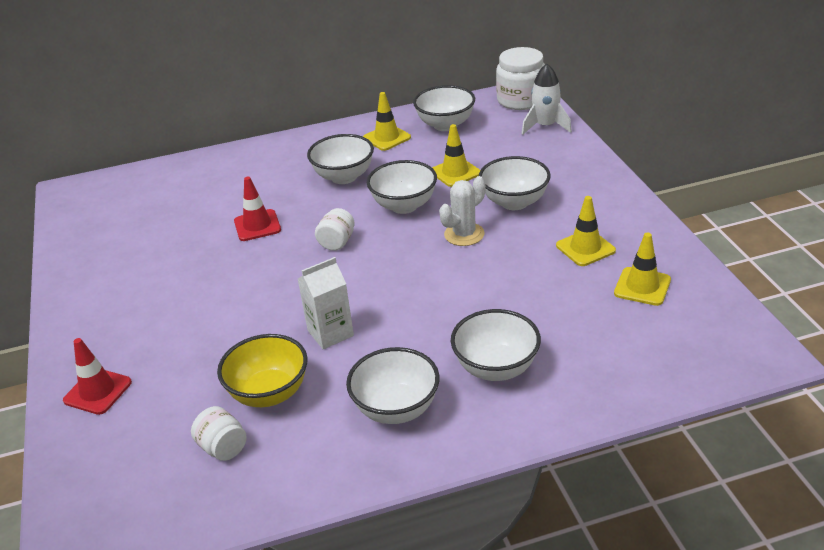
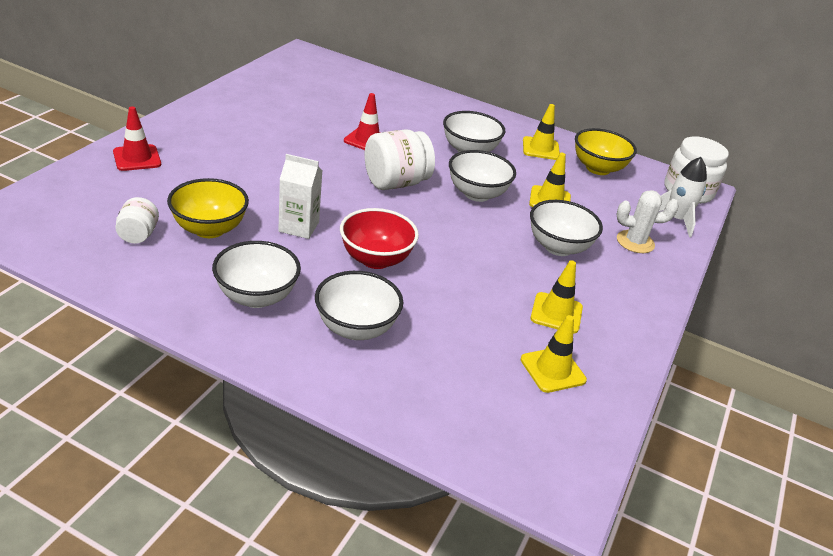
camera: 35 degrees right, 0 degrees up
(337, 242) = (396, 183): white jar -> white jar, size x1.81
(423, 309) = (375, 259): none -> red bowl
(445, 125) = (598, 168): white bowl -> yellow bowl
(464, 234) = (485, 239): white cactus -> white cactus (635, 242)

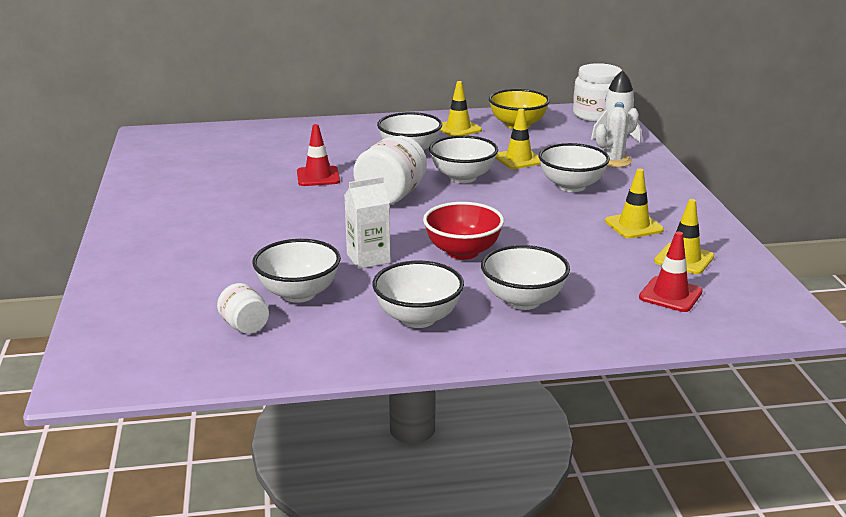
camera: 30 degrees left, 10 degrees down
(137, 158) = (138, 274): red traffic cone -> red traffic cone (670, 295)
(209, 229) = (299, 293): yellow bowl -> white bowl

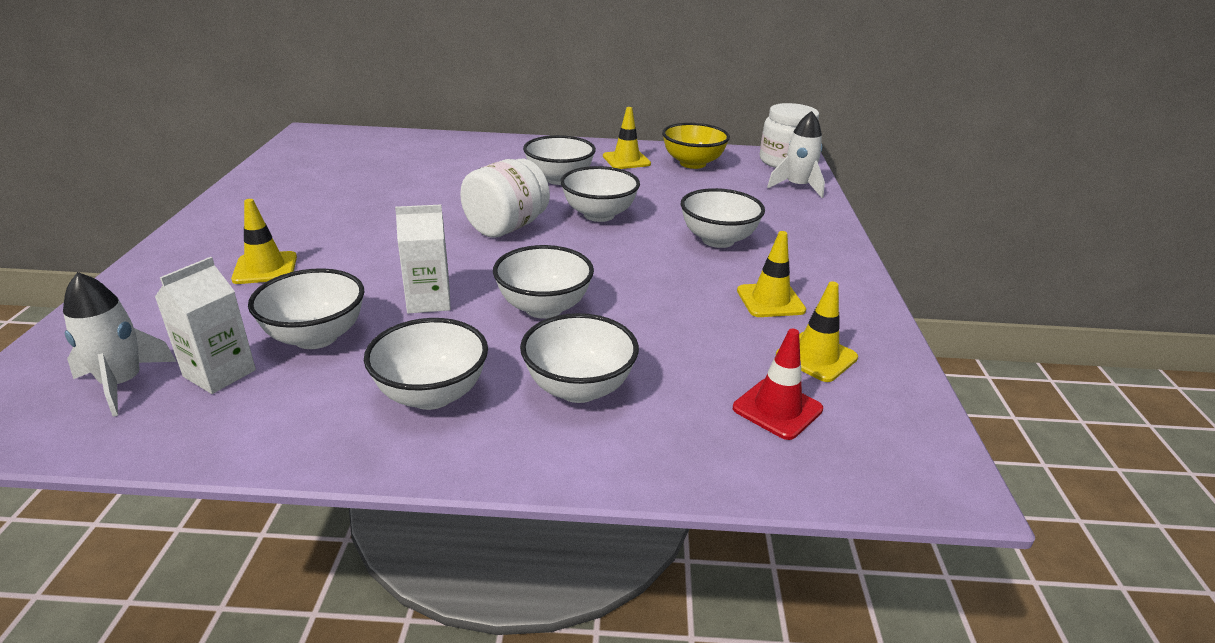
camera: 10 degrees right, 5 degrees up
(175, 342) = (122, 384): none -> white rocket
(245, 326) = (219, 373): white jar -> white carton
(318, 176) = (443, 195): red traffic cone -> none
(462, 252) = (544, 308): red bowl -> white bowl
(518, 159) = (673, 201): yellow traffic cone -> yellow traffic cone (265, 268)
(613, 161) = (781, 215): white cactus -> none

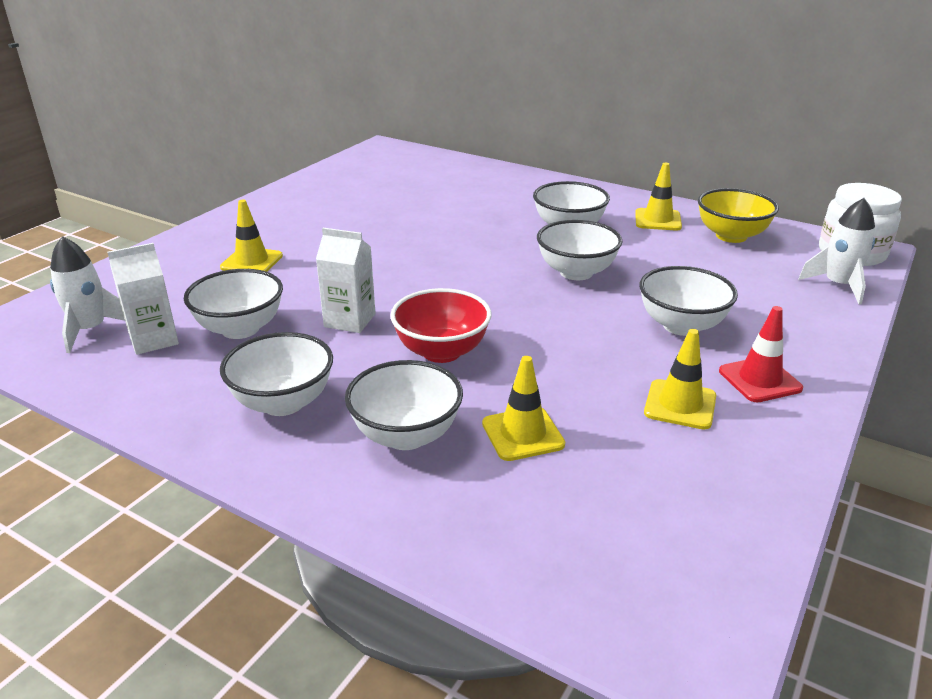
camera: 30 degrees right, 0 degrees up
(506, 227) = (475, 266): white jar -> none
(544, 308) = (441, 352): white bowl -> red bowl
(777, 409) = (579, 517): red traffic cone -> red traffic cone (759, 380)
(816, 356) = (675, 478): yellow traffic cone -> yellow traffic cone (522, 434)

